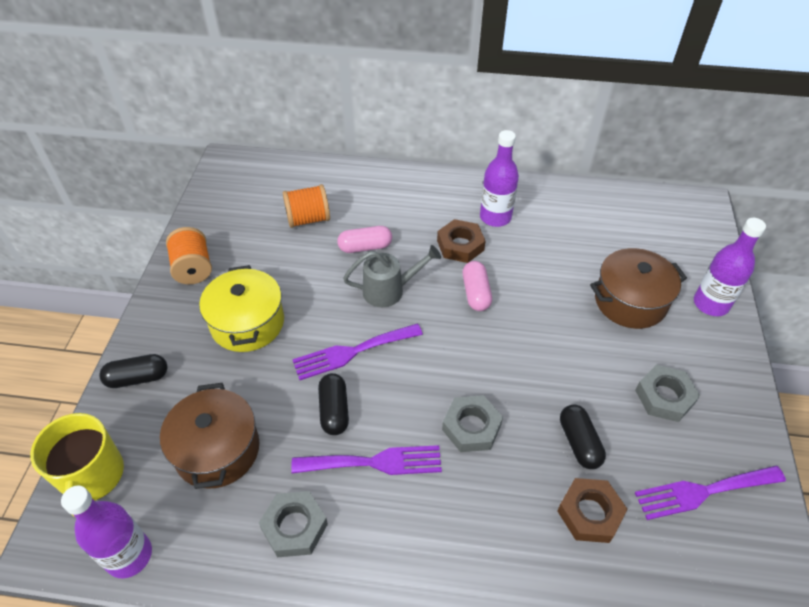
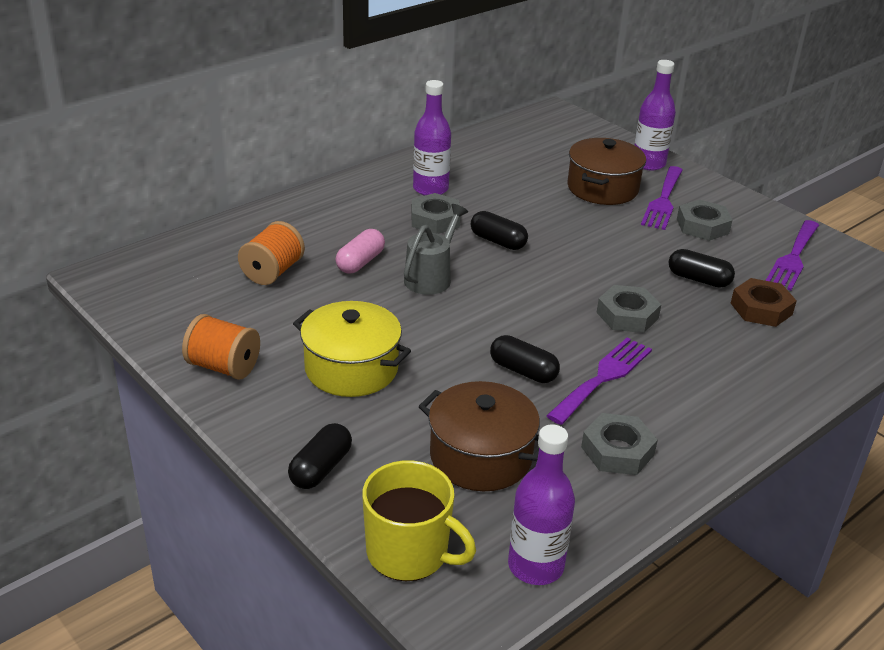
camera: 50 degrees left, 15 degrees down
(352, 352) = (472, 330): purple fork -> purple fork (663, 201)
(460, 245) = (435, 220): brown nut -> grey nut
(476, 293) = (498, 241): pink capsule -> black capsule

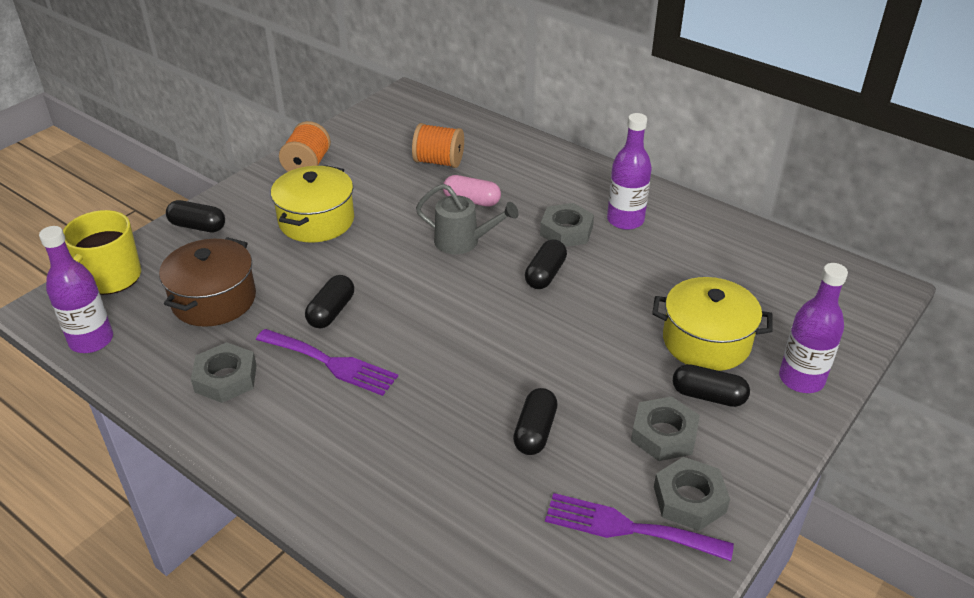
camera: 80 degrees right, 5 degrees up
(602, 188) = (706, 341): brown pot -> yellow pot
(627, 315) = (441, 375): grey nut -> grey nut (689, 499)
(663, 201) = (708, 396): purple fork -> black capsule
(761, 309) = (492, 489): brown nut -> none

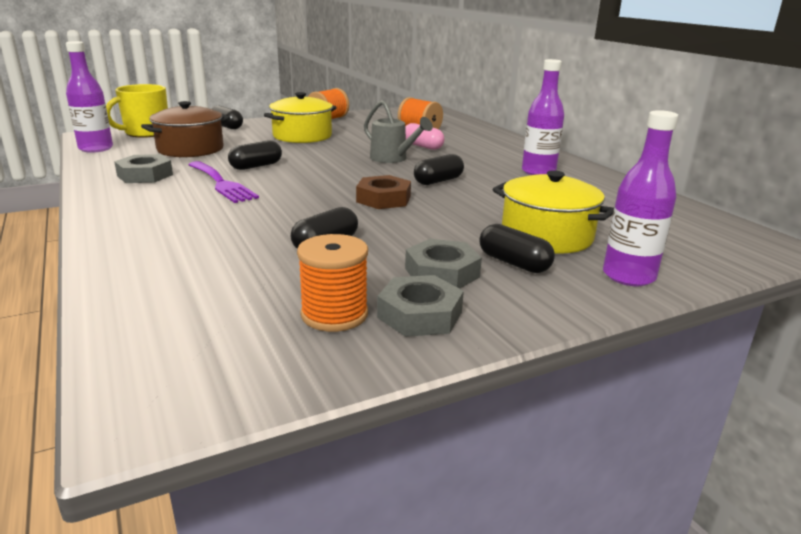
camera: 25 degrees right, 15 degrees down
(521, 331) = (383, 199): none -> brown nut
(566, 231) = (481, 168): grey nut -> none
(628, 528) = (334, 314): purple fork -> orange spool

